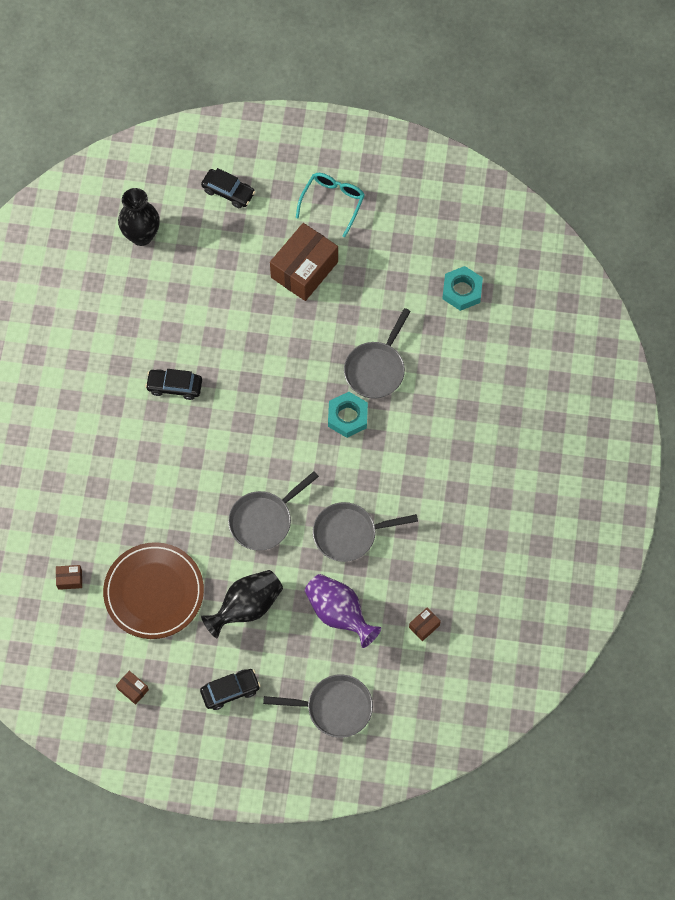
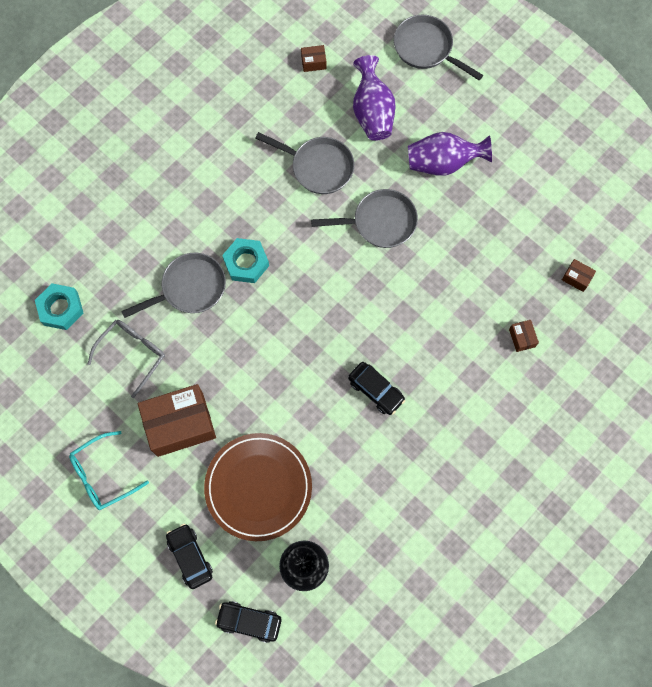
camera: 145 degrees left, 5 degrees up
(133, 689) = (577, 158): brown box -> brown box (522, 338)
(154, 592) = (511, 222): brown plate -> brown plate (258, 487)
(230, 691) = (499, 109): black car -> black car (249, 621)
(246, 607) = (443, 163): black vase -> purple vase
(380, 294) = (133, 354): none -> grey glasses

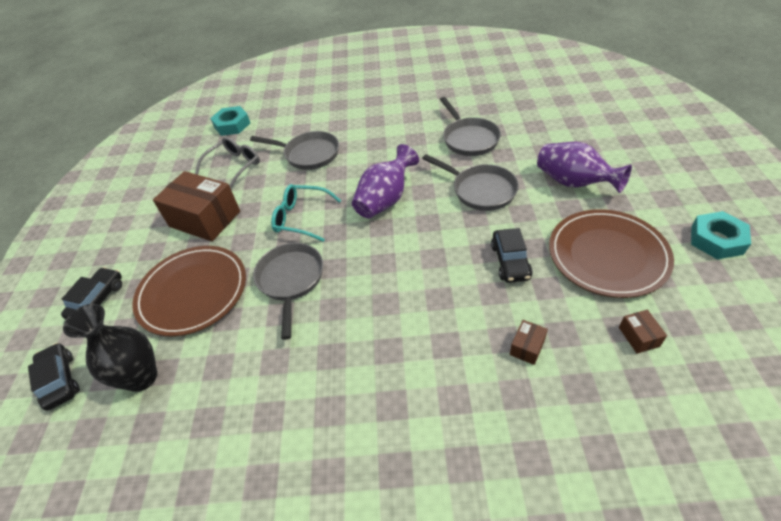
camera: 50 degrees right, 25 degrees down
(102, 475) = (131, 215): turquoise glasses -> turquoise glasses (301, 218)
(133, 354) = (234, 166): grey glasses -> grey glasses turned 45 degrees counterclockwise
(246, 263) = (358, 161): turquoise nut -> turquoise nut (716, 240)
(313, 62) = (527, 90): brown box -> none
(372, 112) = (543, 130): purple vase -> purple vase (385, 200)
(376, 390) = (351, 292): black car -> black car (510, 261)
(426, 48) = (626, 116): grey pan -> grey pan (291, 280)
(516, 223) = (607, 255): none -> brown plate

